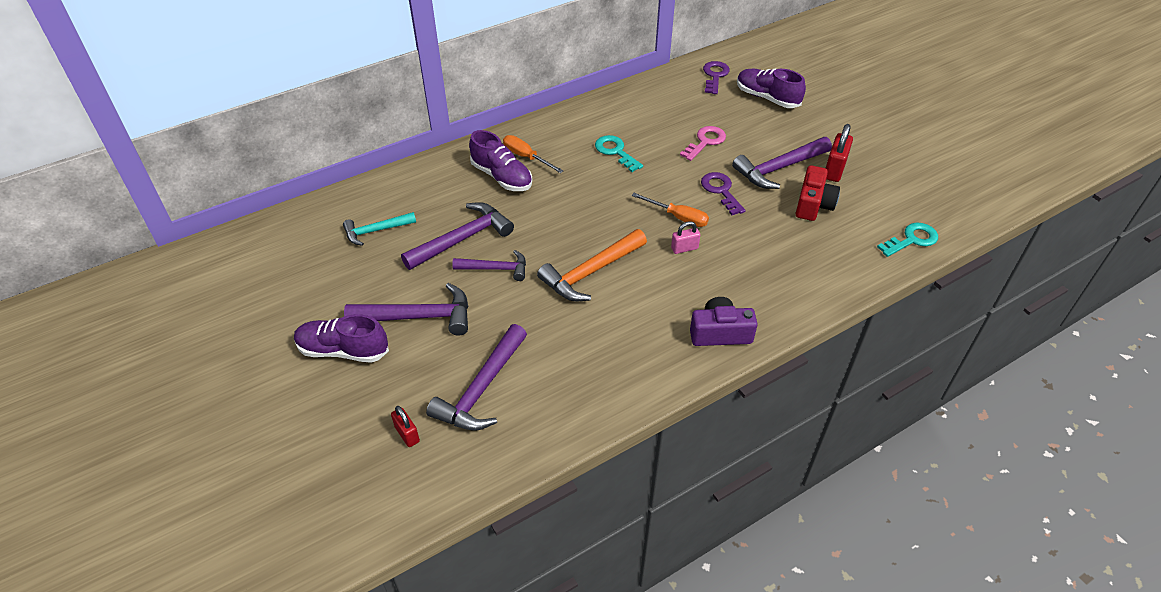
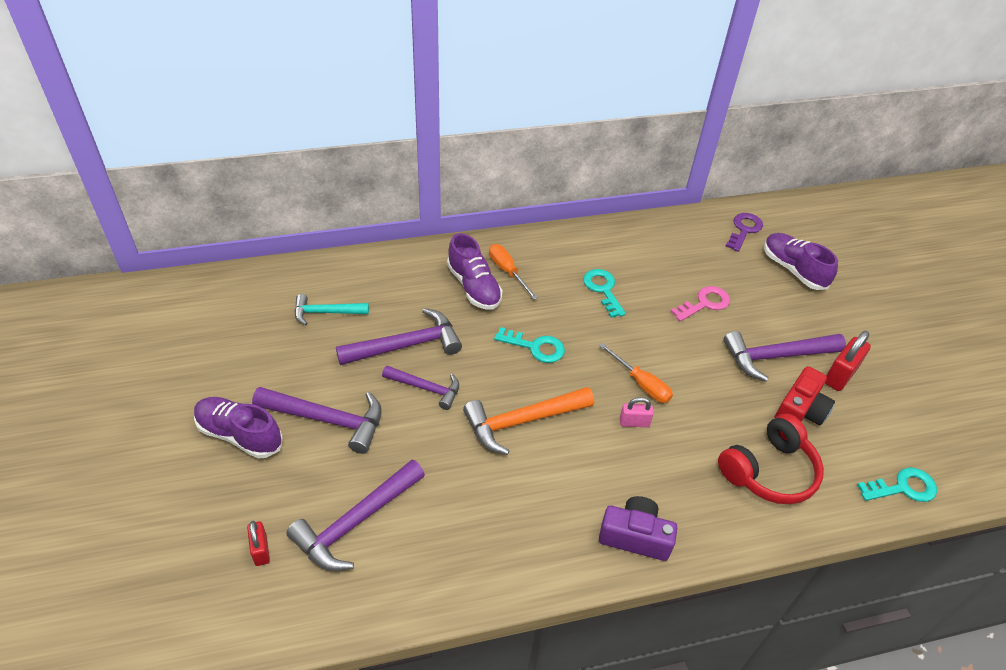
camera: 15 degrees right, 0 degrees up
(577, 212) = (535, 347): none -> turquoise key
(721, 191) = (700, 365): purple key -> none
(806, 255) = (769, 471): none -> red headphones

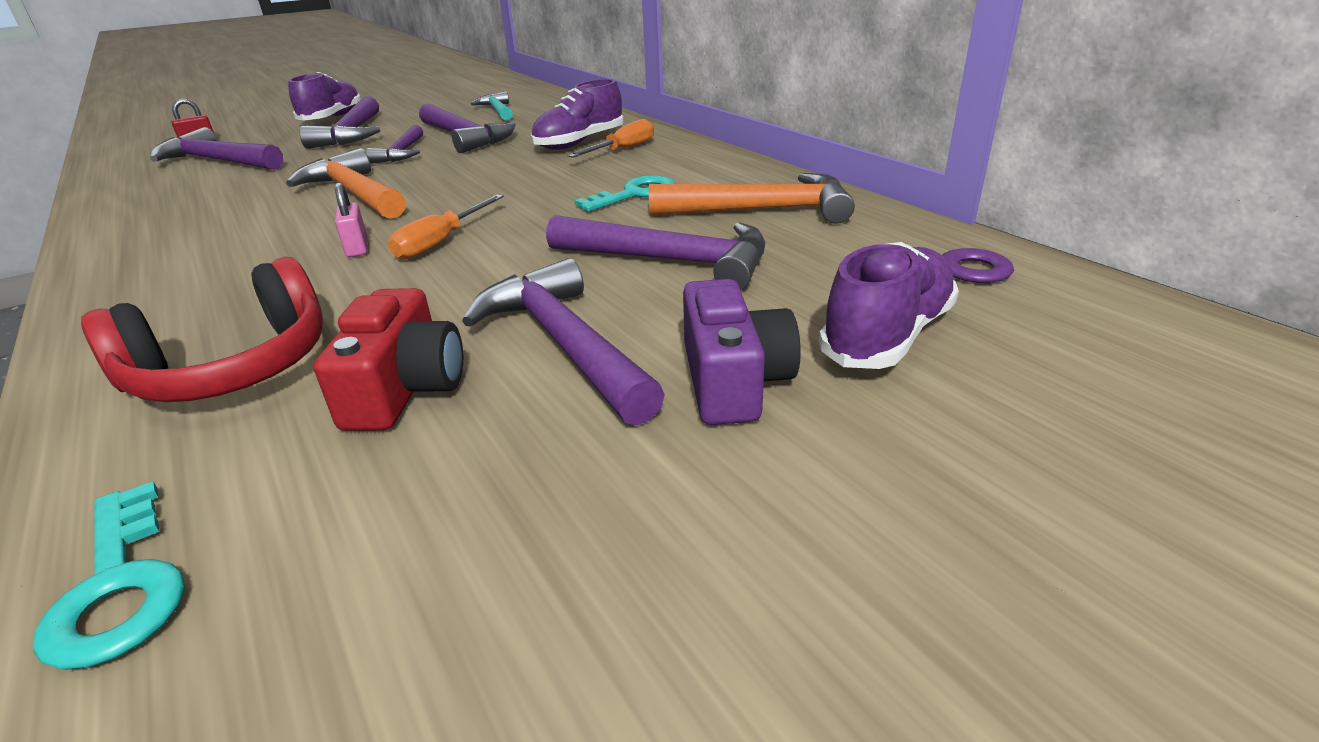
camera: 75 degrees right, 15 degrees down
(535, 347) = (489, 180): turquoise key -> none
(635, 536) = (133, 277): purple camera -> purple camera (733, 380)
(654, 253) = (761, 210): none -> orange hammer
(704, 303) = (670, 261): pink key -> purple hammer
(769, 471) = (234, 368): red headphones -> red headphones turned 75 degrees counterclockwise
(800, 410) = (405, 388): red camera -> red camera turned 105 degrees counterclockwise
(840, 375) = (542, 436): red padlock -> none

